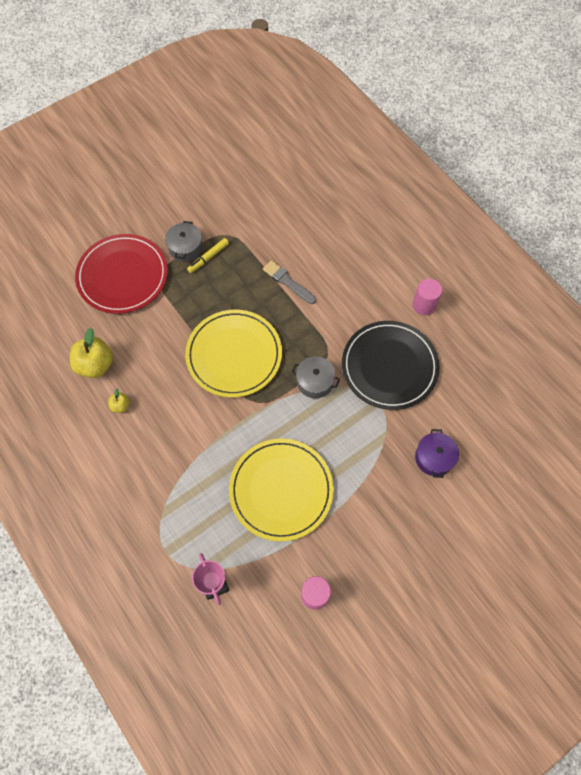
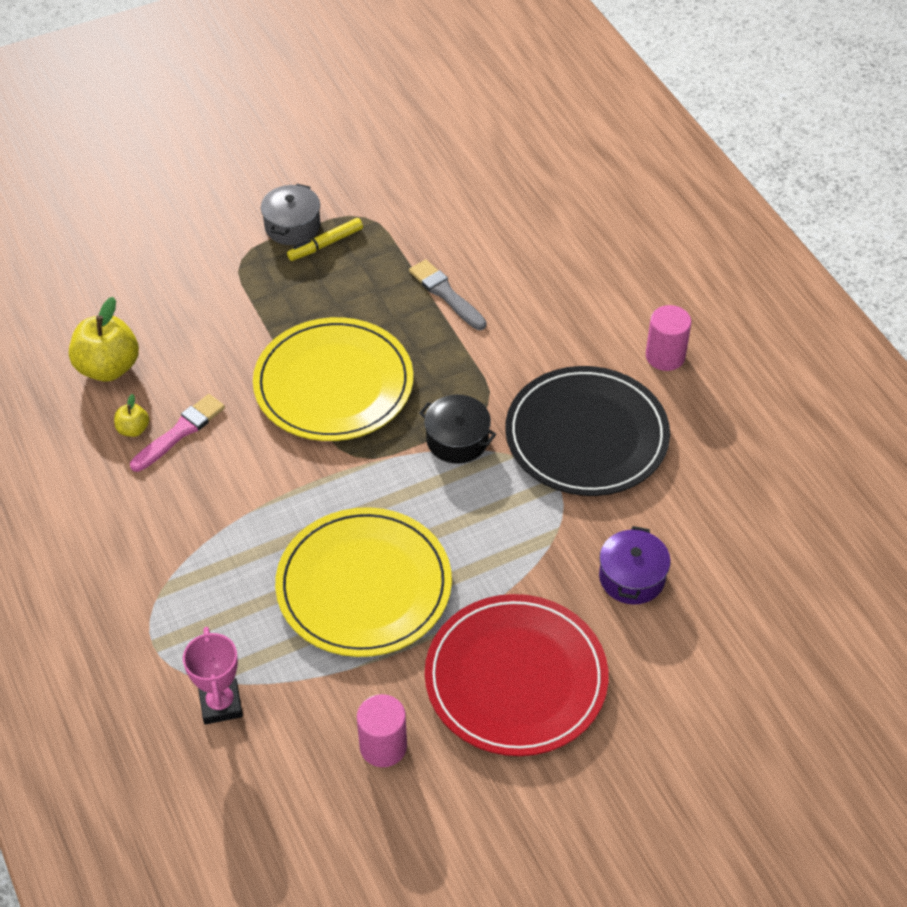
camera: 10 degrees right, 15 degrees down
(122, 276) = (182, 251): red plate -> red plate (516, 678)
(149, 403) = (180, 432): none -> pink brush
(315, 381) = (457, 440): grey pot -> black pot

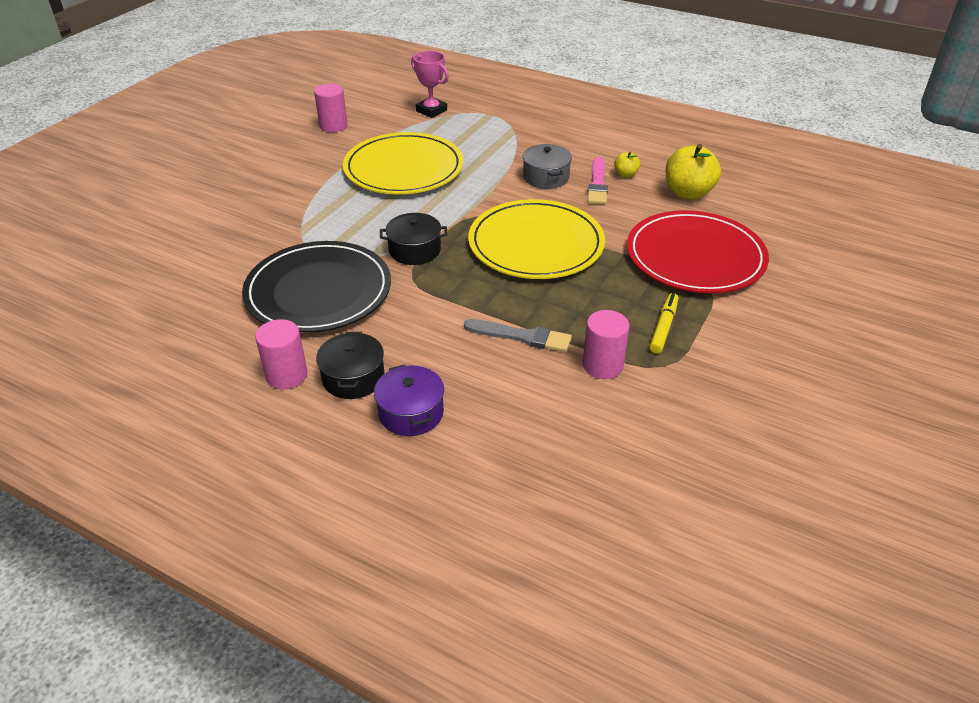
camera: 145 degrees right, 10 degrees down
(292, 226) = (708, 328): grey pot -> grey pot (546, 177)
(409, 239) = (602, 365): none -> pink cylinder
(516, 678) = (279, 168): red plate -> red plate (695, 256)
(612, 326) = (353, 378): none -> black pot
(631, 577) = (232, 231): purple pot -> purple pot (411, 413)

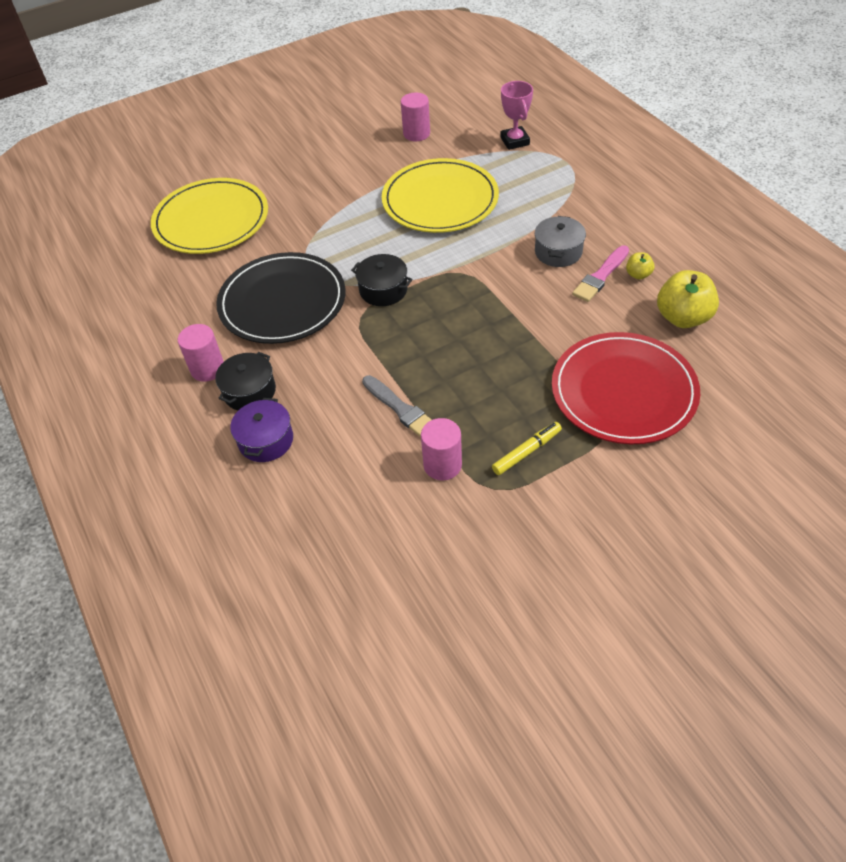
camera: 35 degrees right, 10 degrees up
(536, 244) = (488, 321): yellow plate -> yellow plate (211, 220)

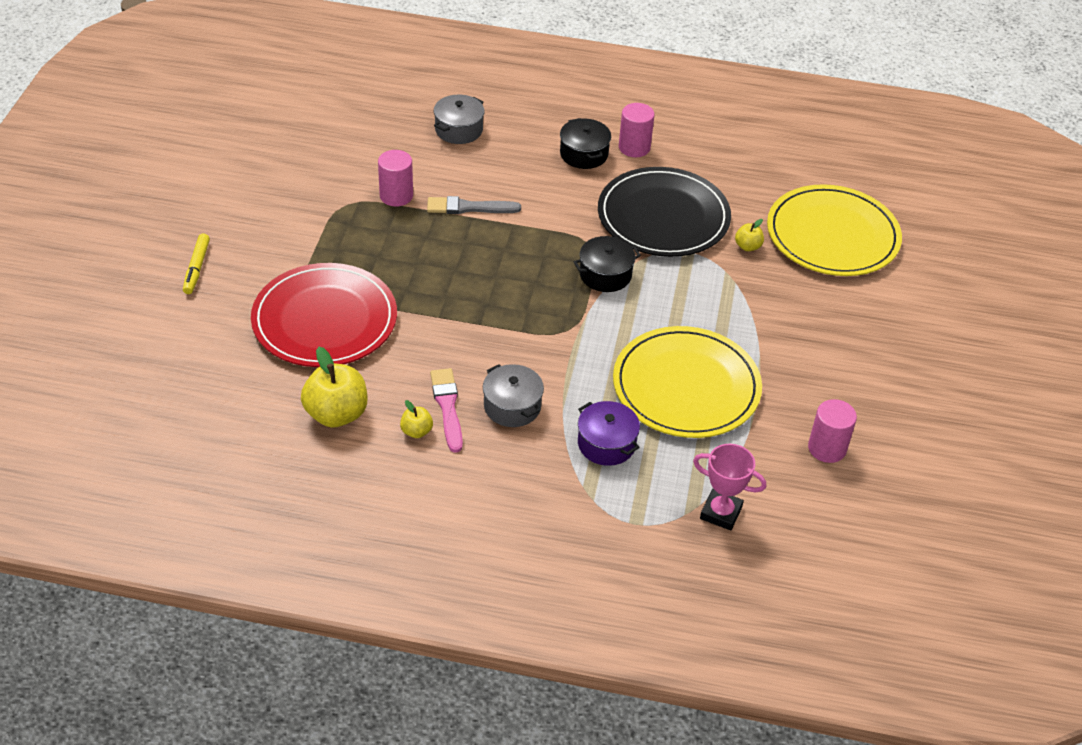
camera: 125 degrees right, 5 degrees down
(266, 440) = (527, 139): purple pot -> purple pot (606, 444)
(269, 247) = (748, 246): none -> yellow apple
(303, 496) = (459, 129): none -> grey pot
(527, 452) = (350, 237): yellow marker -> yellow marker (196, 268)

